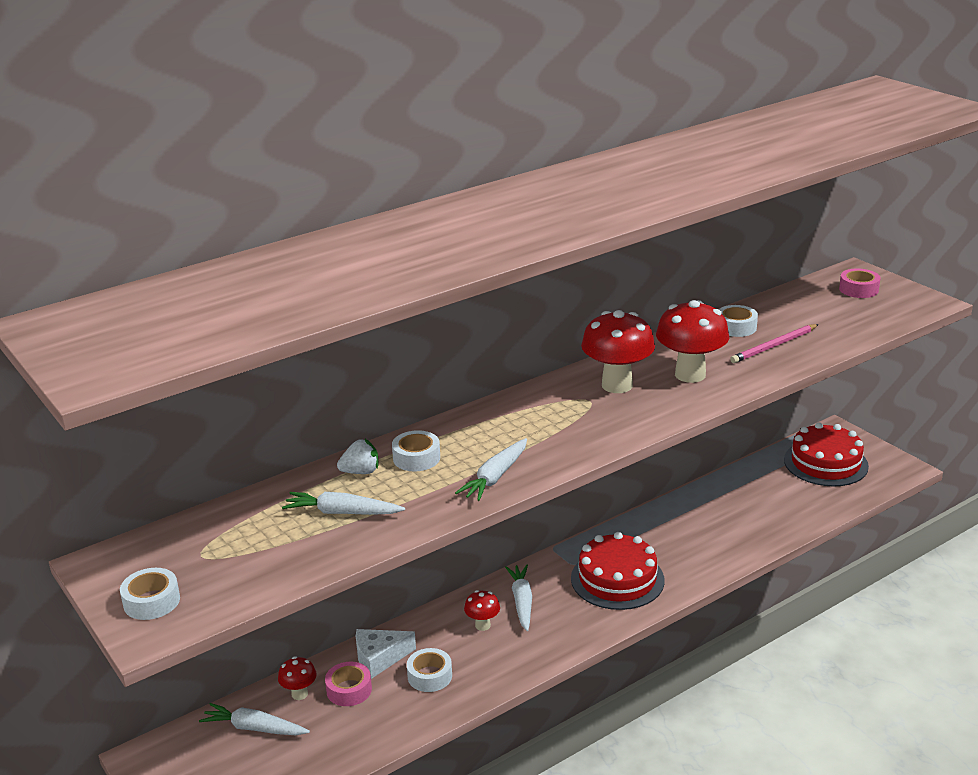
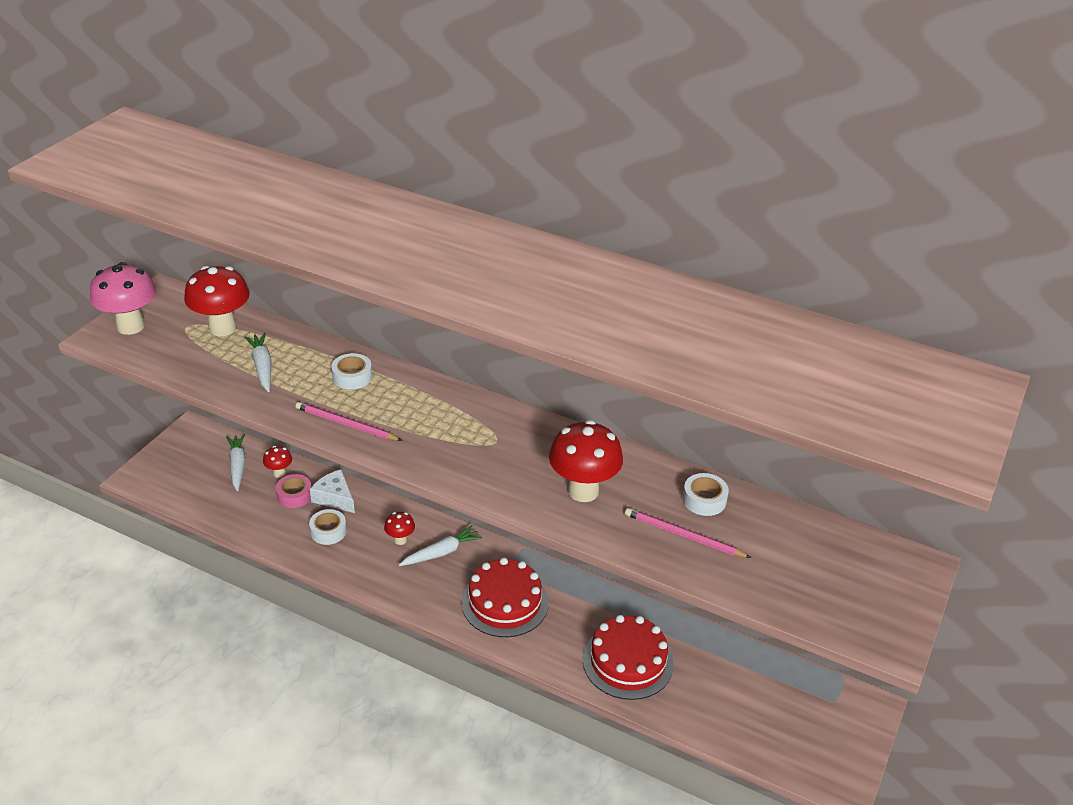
camera: 60 degrees right, 10 degrees up
(151, 601) = (130, 326): white tape -> pink mushroom
(361, 472) = (319, 357): white strawberry -> none
(495, 477) = (346, 424): white carrot -> pink pencil
(617, 385) = (533, 450): red mushroom -> red mushroom (222, 328)
(825, 463) = (800, 711): red cake -> red cake (628, 661)
(858, 289) = (873, 576): pink tape -> none

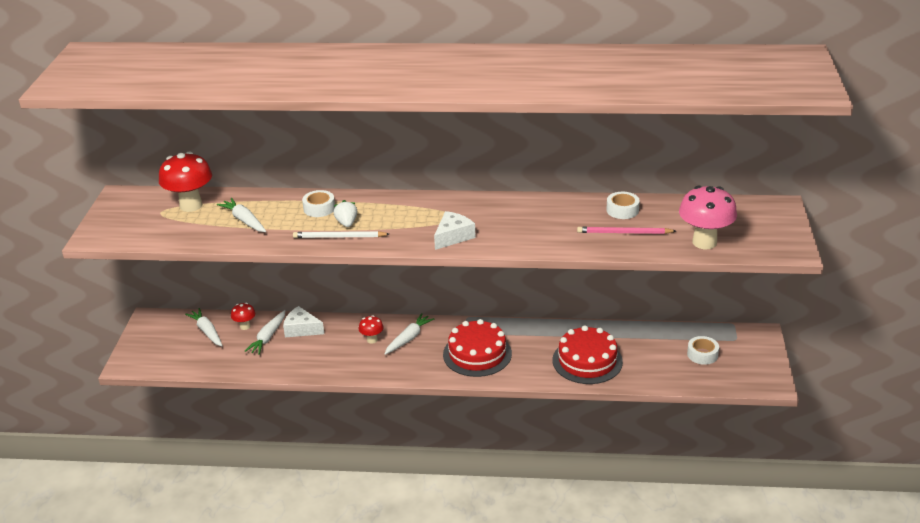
camera: 20 degrees left, 5 degrees down
(130, 326) = (113, 224): pink mushroom -> pink mushroom (704, 242)
(294, 495) = (268, 337): pink tape -> white carrot
(328, 531) = (312, 351): white tape -> white tape (702, 354)
(346, 424) = (339, 237): pink pencil -> white pencil
(367, 408) = (346, 223): none -> white strawberry
(473, 468) = (453, 236): none -> white cheese
(583, 491) = (539, 228): red mushroom -> none

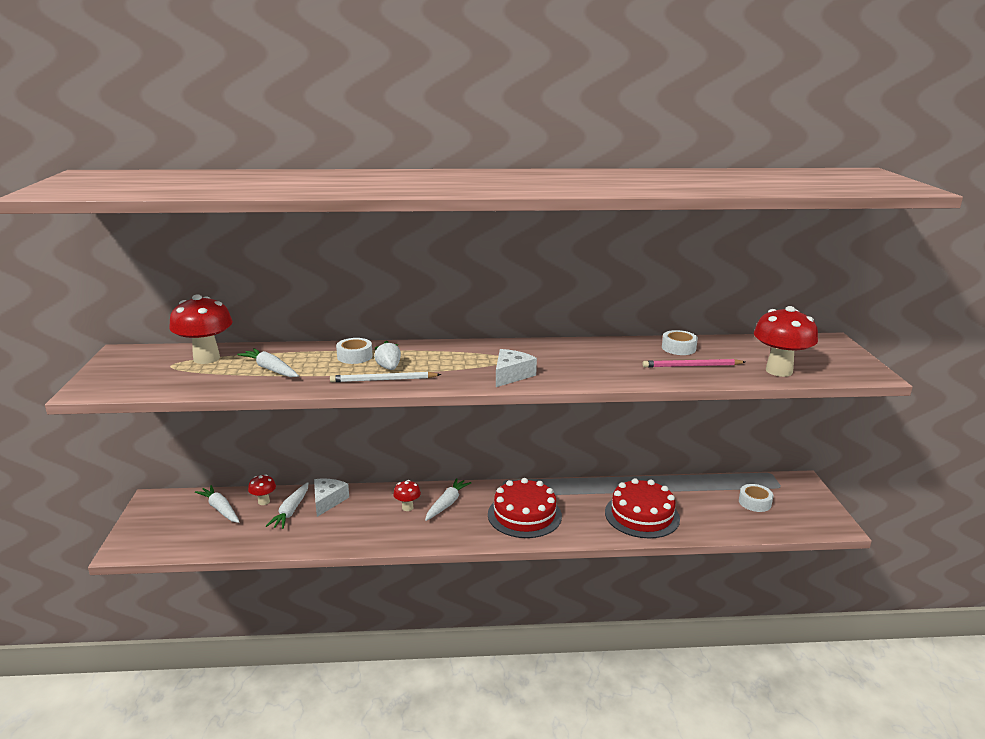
camera: 10 degrees left, 10 degrees down
(301, 329) = (328, 501): white cheese -> white cheese turned 90 degrees clockwise
(704, 242) = (779, 371): pink mushroom -> red mushroom

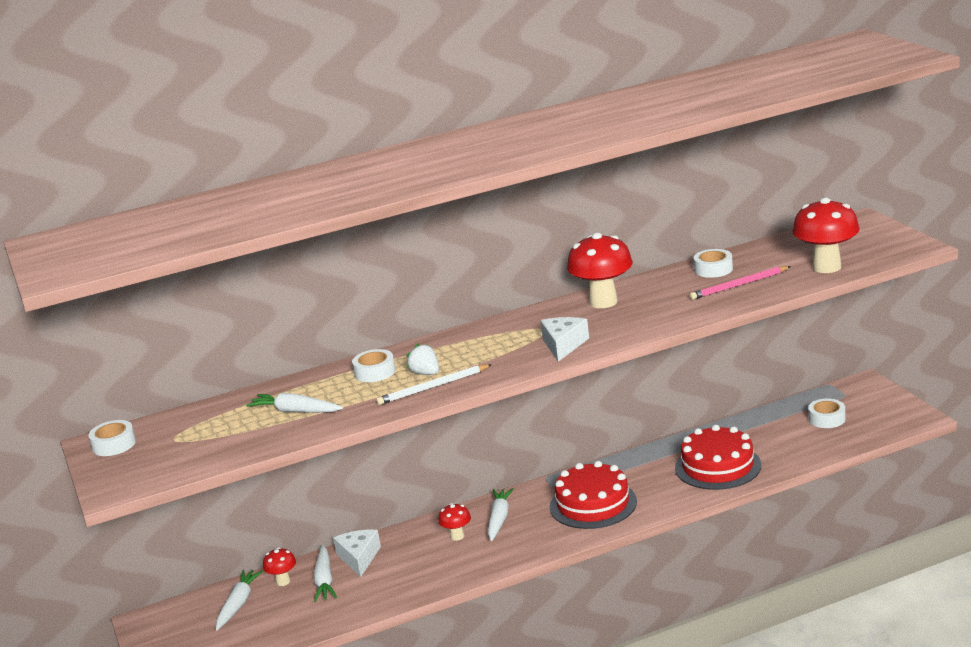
camera: 15 degrees left, 0 degrees up
(130, 357) = (114, 445): none -> white tape
(206, 358) = (207, 421): red mushroom -> red mushroom (603, 302)
(220, 509) = (238, 604): white carrot -> white carrot turned 75 degrees clockwise

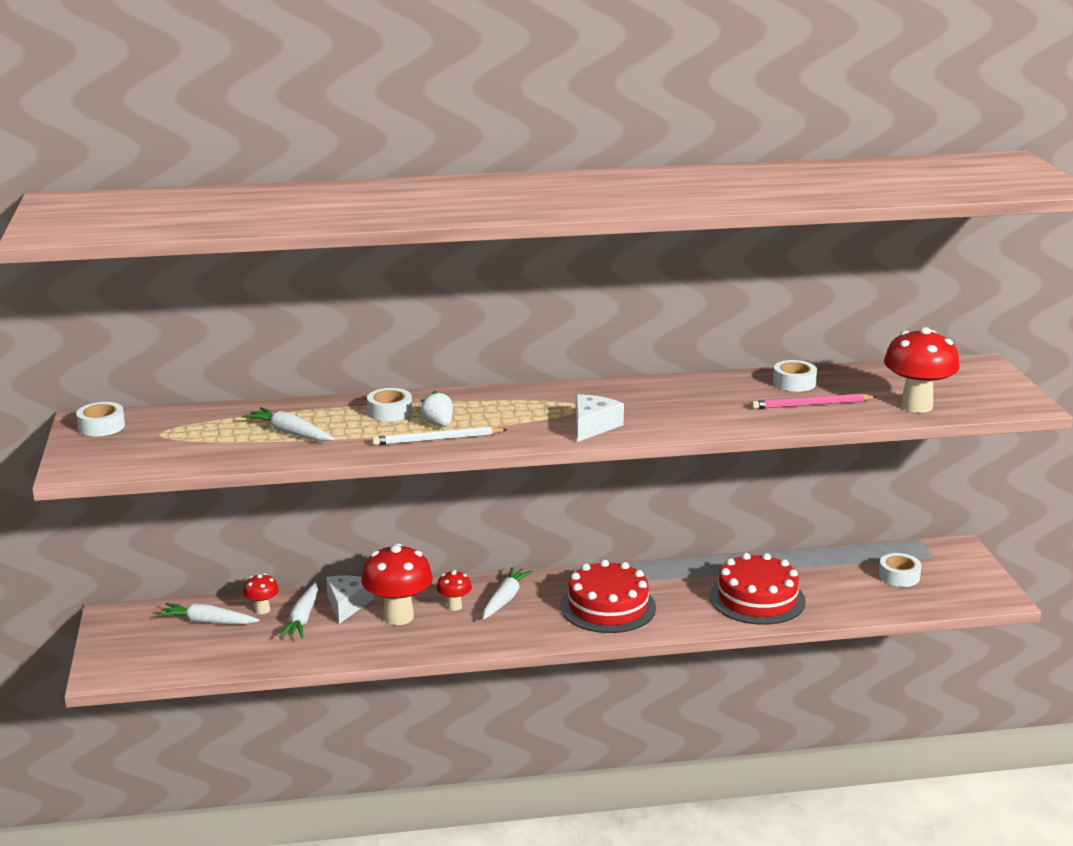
camera: 10 degrees right, 0 degrees up
(238, 604) = (208, 622): white carrot -> white carrot turned 105 degrees counterclockwise
(603, 302) = (660, 392): red mushroom -> red mushroom (398, 617)

